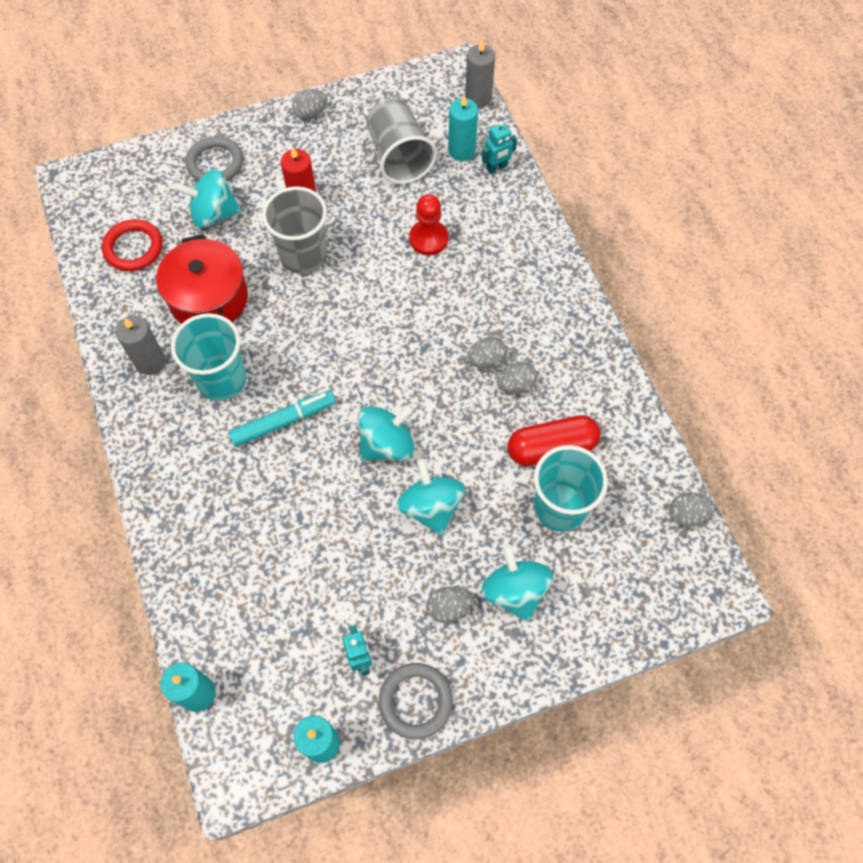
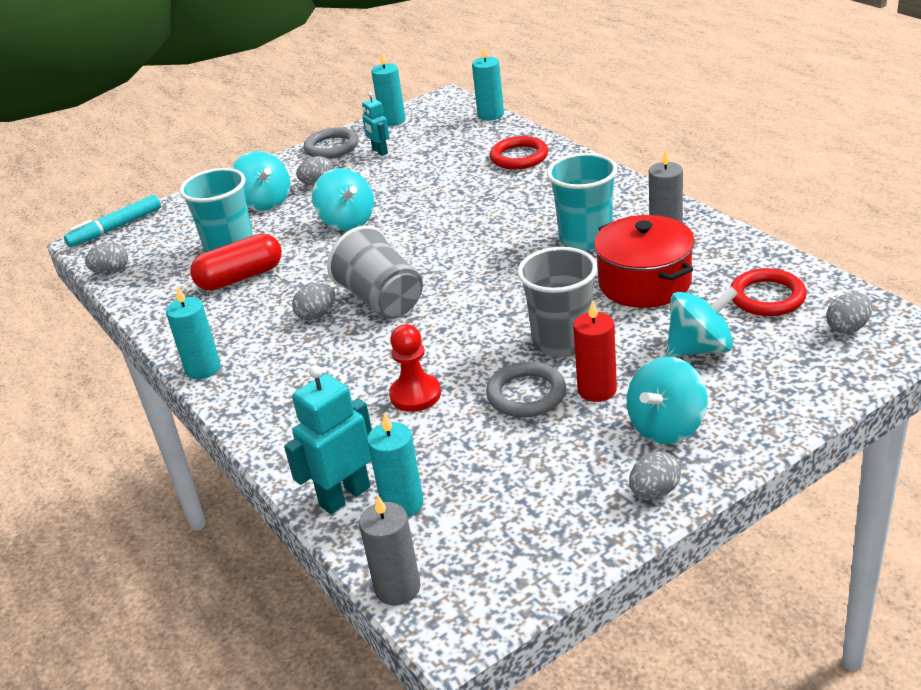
camera: 170 degrees right, 30 degrees down
(212, 563) = (519, 157): none -> red ring
(215, 163) = (744, 396): grey ring -> grey ring (526, 394)
(283, 421) = (507, 230): turquoise marker -> turquoise marker (116, 228)
(387, 444) = (401, 242): turquoise spinning top -> turquoise spinning top (666, 427)
(399, 157) = (491, 471): grey cup -> grey cup (382, 300)
(496, 167) = (344, 496): turquoise robot -> turquoise robot, size x1.68
(516, 385) = (282, 306): grey egg -> grey egg (848, 328)
(590, 326) = (203, 369): none -> turquoise candle

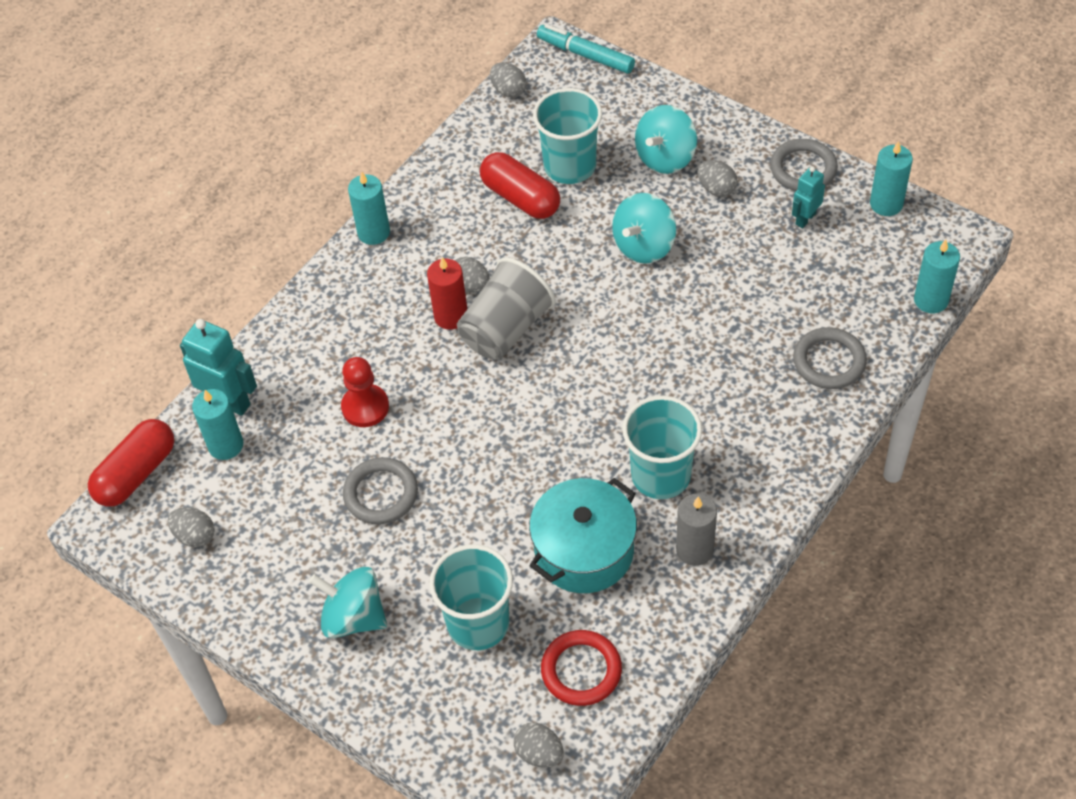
camera: 70 degrees right, 20 degrees up
(397, 588) = (136, 473): grey candle -> red capsule
(519, 157) = (829, 361): red ring -> grey ring
(562, 341) = (467, 502): grey cup -> none
(597, 390) = (397, 549): red candle -> red candle (451, 316)
(644, 283) = (584, 551): red pot -> turquoise pot
(654, 491) = (267, 624): grey egg -> grey egg (195, 535)
(700, 348) = (478, 623): turquoise spinning top -> turquoise cup

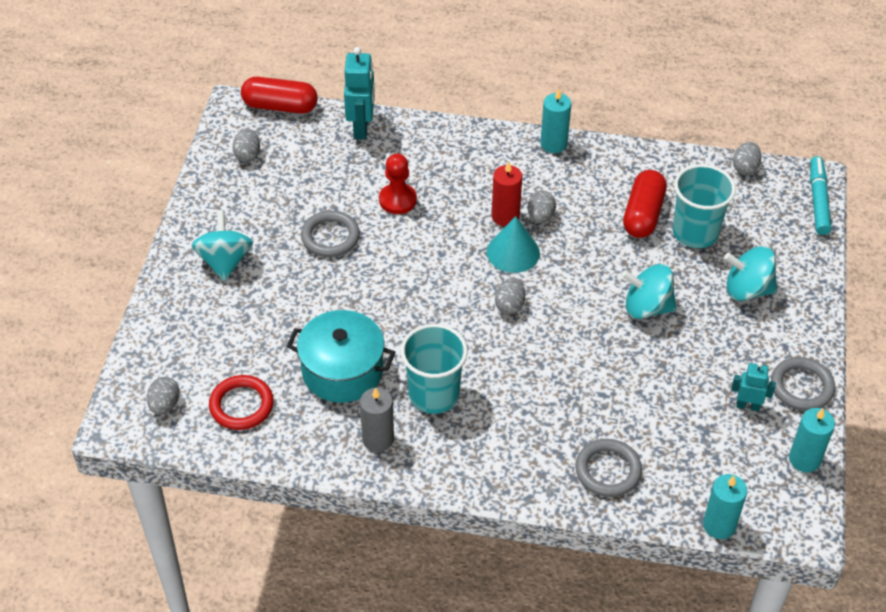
camera: 60 degrees right, 5 degrees down
(226, 445) = (326, 140): turquoise candle -> none
(478, 623) = (252, 331): turquoise cup -> none
(506, 329) = (513, 252): grey cup -> turquoise cone
(716, 188) = (738, 334): grey egg -> grey egg (509, 305)

